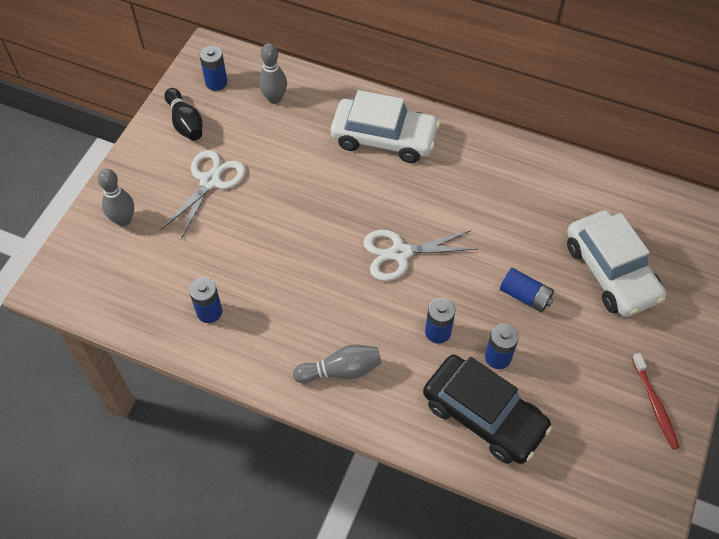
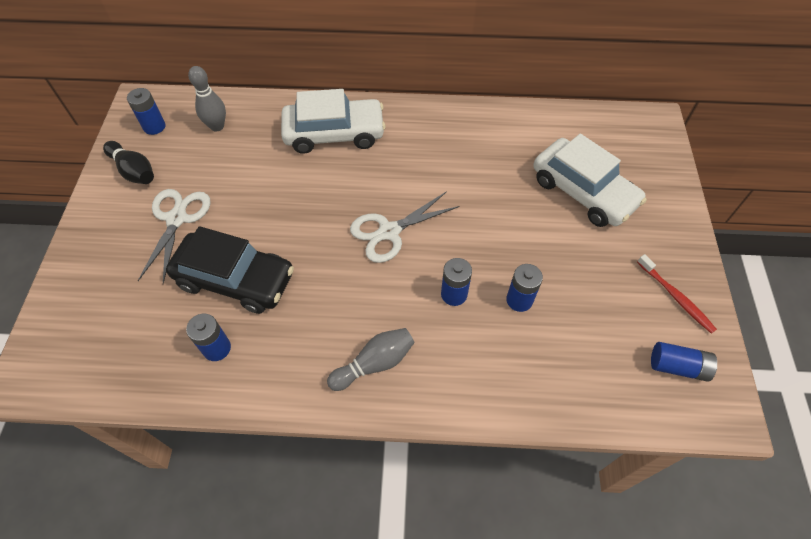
camera: 20 degrees left, 0 degrees up
(123, 220) = (95, 283): grey bowling pin -> none
(484, 415) = (530, 361): black car -> black car (235, 279)
(525, 296) = (519, 236): blue battery -> blue battery (678, 366)

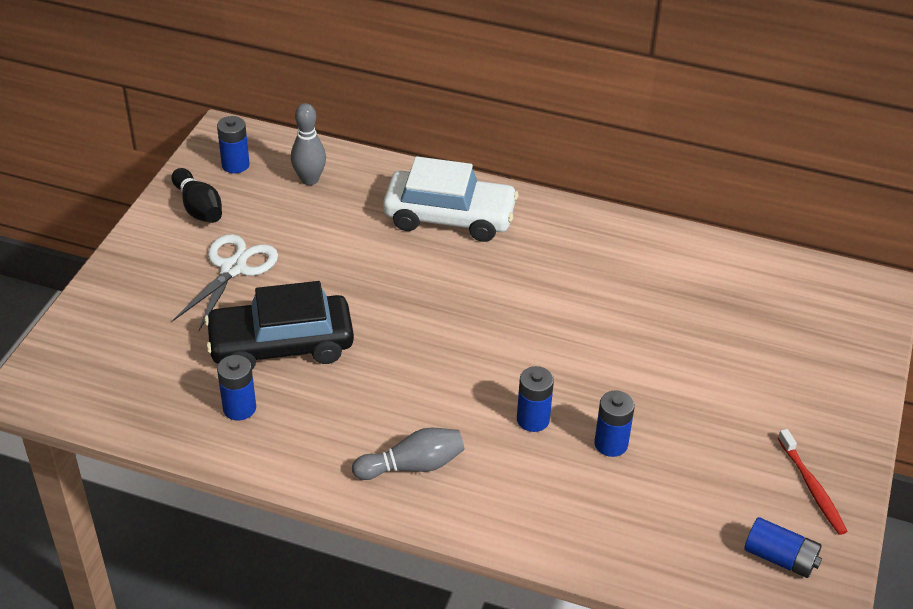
camera: 15 degrees right, 15 degrees down
(235, 279) = (281, 345): black car -> black car turned 135 degrees clockwise
(389, 232) = (479, 337): white scissors -> none
(583, 192) = (742, 348): white car -> none

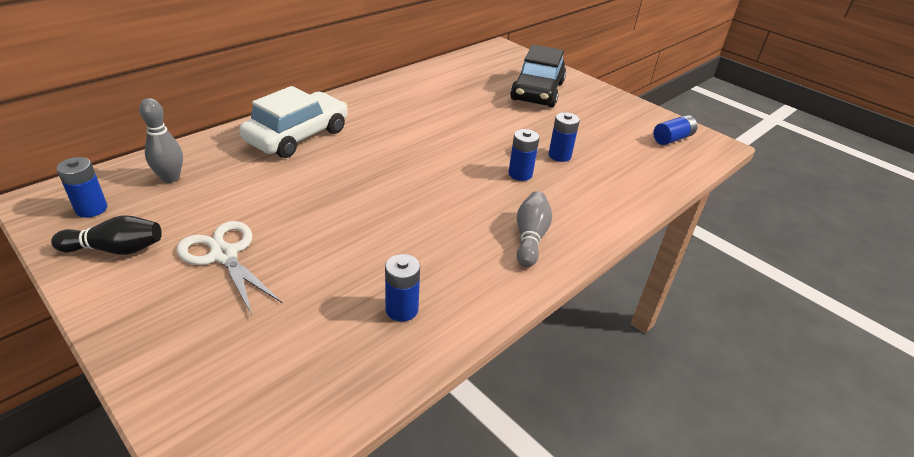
camera: 65 degrees left, 5 degrees down
(281, 345) = (348, 259): black car -> black car (537, 91)
(812, 488) = (627, 112): red toothbrush -> none

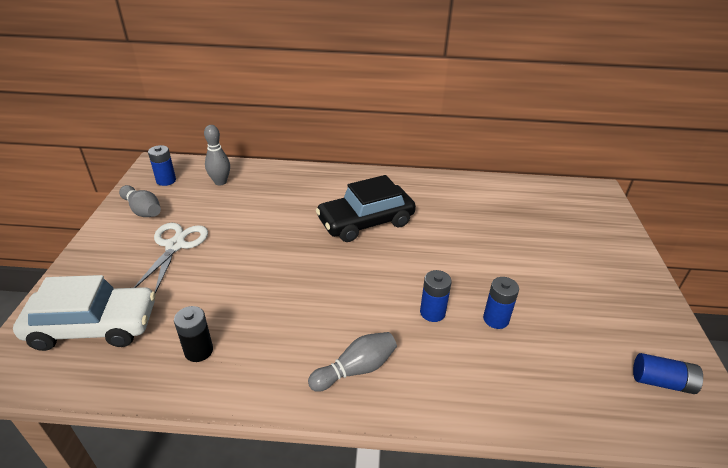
camera: 50 degrees right, 0 degrees up
(116, 249) = (143, 210): black bowling pin -> grey bowling pin
(297, 136) = (322, 190): white car -> white car (94, 326)
(402, 309) = (199, 351): blue battery -> black battery
(537, 91) = (570, 248): black car -> black car (366, 222)

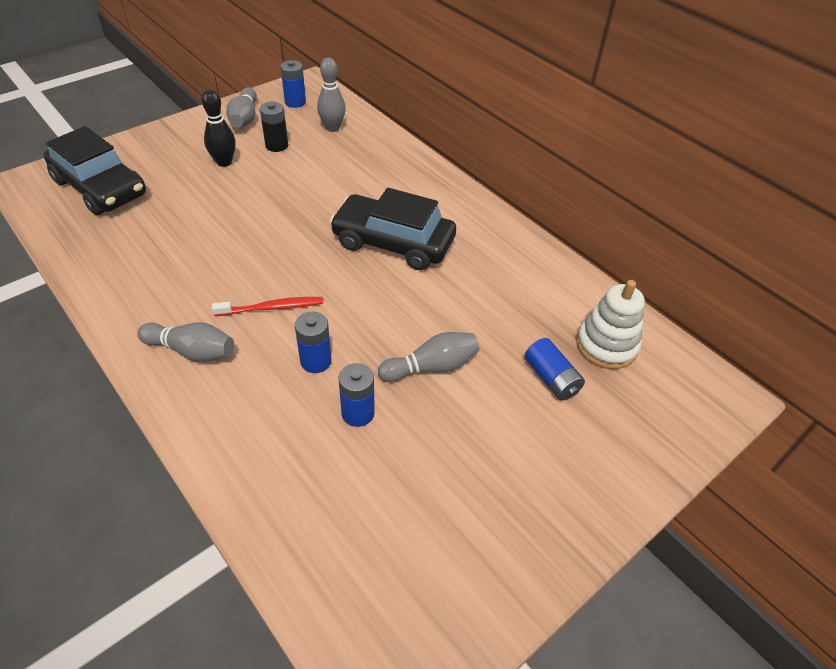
camera: 45 degrees right, 10 degrees up
(94, 326) = (100, 188): white car -> black car
(175, 245) = (224, 162): white scissors -> black bowling pin
(199, 351) = (126, 252): black battery -> black battery (277, 145)
(360, 305) = (272, 308): none -> red toothbrush
(487, 268) = (431, 367): none -> grey bowling pin
(532, 202) = (606, 345): none -> white stacking toy
(662, 382) = (410, 607): blue battery -> blue battery (551, 378)

